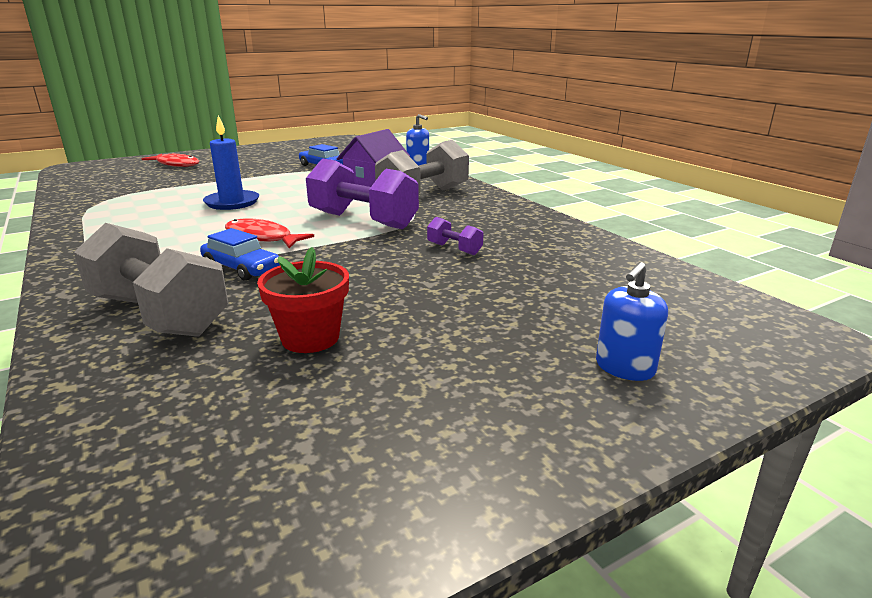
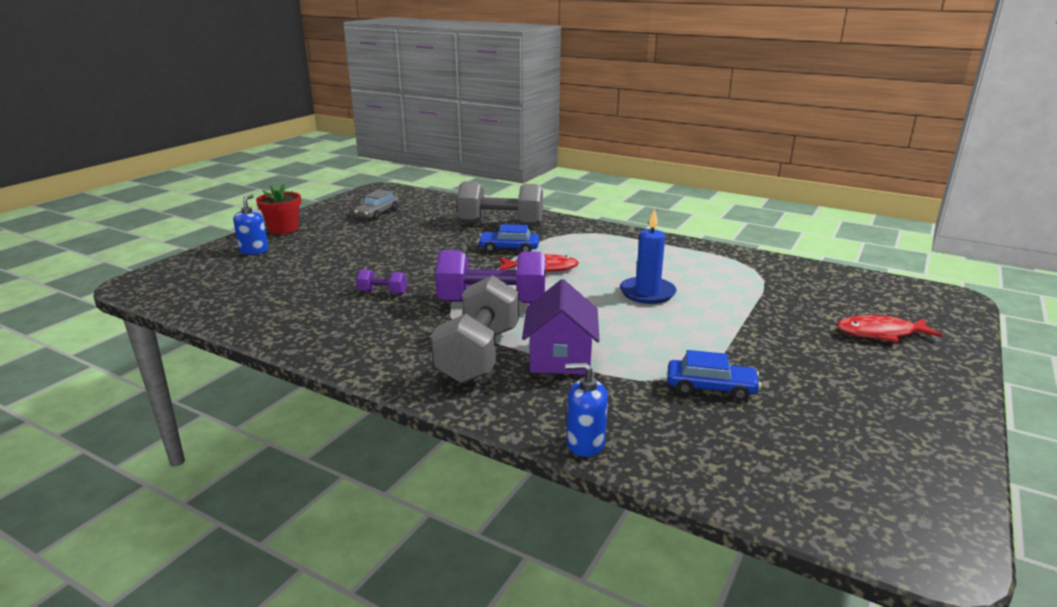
camera: 150 degrees right, 0 degrees up
(307, 431) = (377, 213): none -> grey car
(310, 338) = (413, 231): red flower pot -> red flower pot (283, 229)

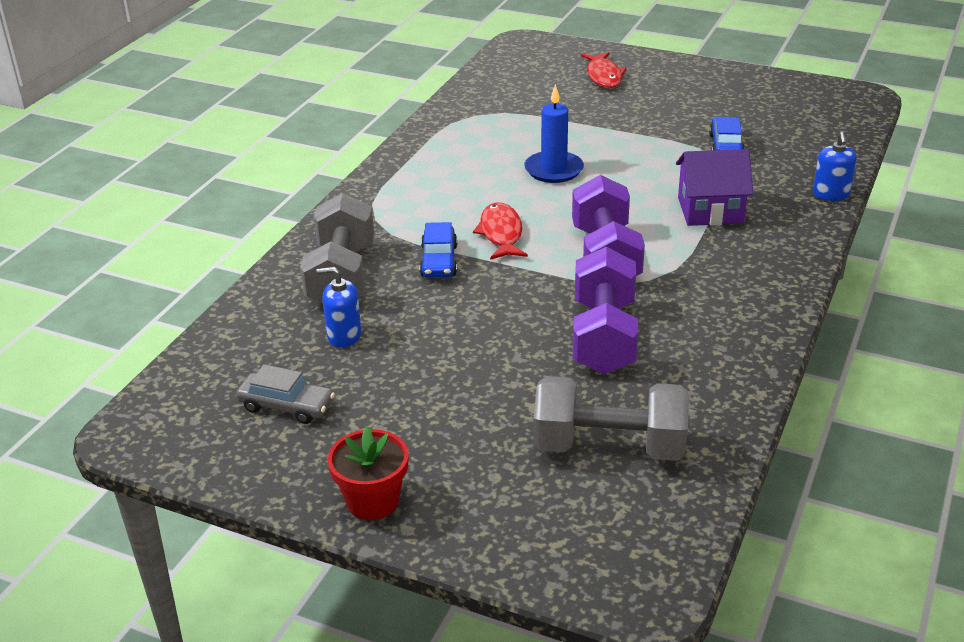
camera: 95 degrees left, 10 degrees up
(254, 250) = (481, 504): blue soap dispenser -> blue soap dispenser (344, 336)
(383, 292) = (603, 337): purple dumbbell -> purple dumbbell, size x2.23
(479, 354) = (724, 252): grey dumbbell -> grey dumbbell (609, 447)

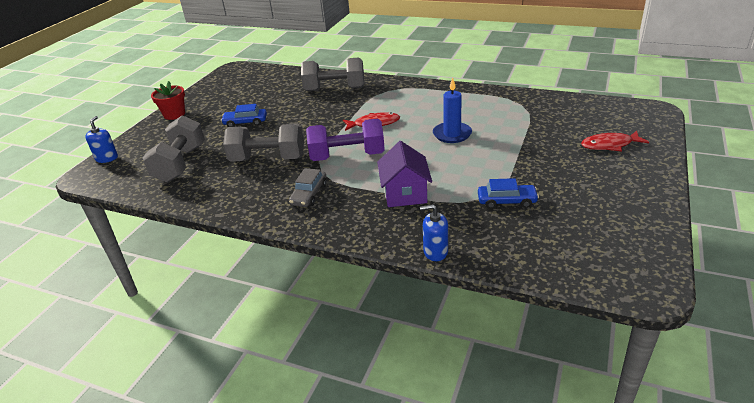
camera: 90 degrees right, 0 degrees up
(286, 406) = (240, 91): grey car -> grey car (309, 194)
(344, 336) = (286, 96): blue soap dispenser -> blue soap dispenser (107, 158)
(439, 261) = (346, 110): blue car -> blue car (245, 122)
(603, 337) = (268, 159): purple dumbbell -> grey dumbbell

